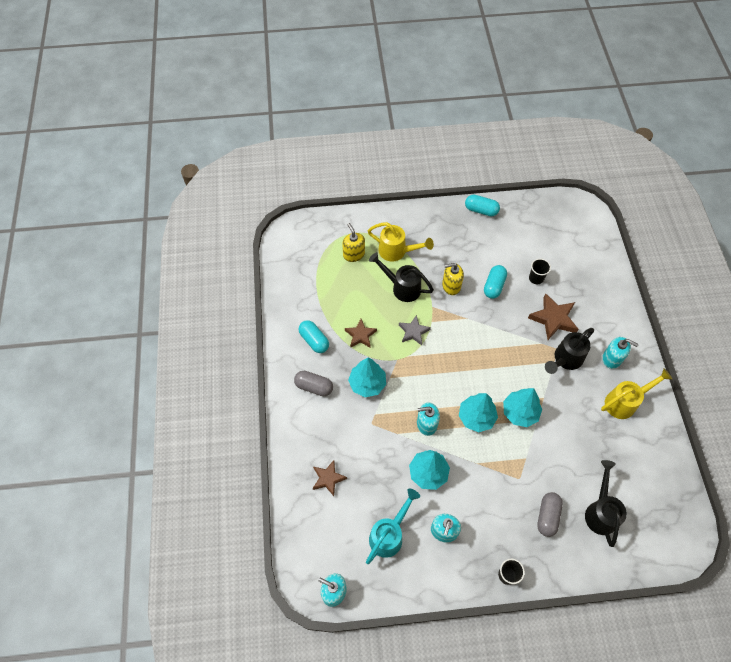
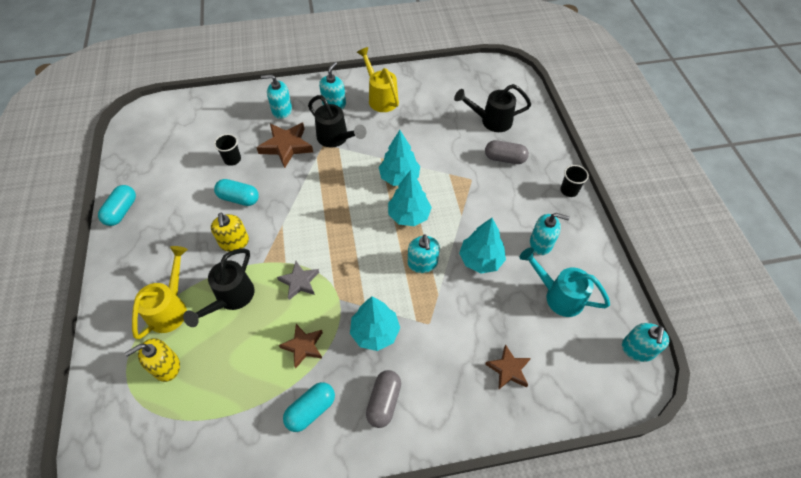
camera: 95 degrees left, 5 degrees down
(598, 313) = (282, 110): none -> turquoise soap dispenser

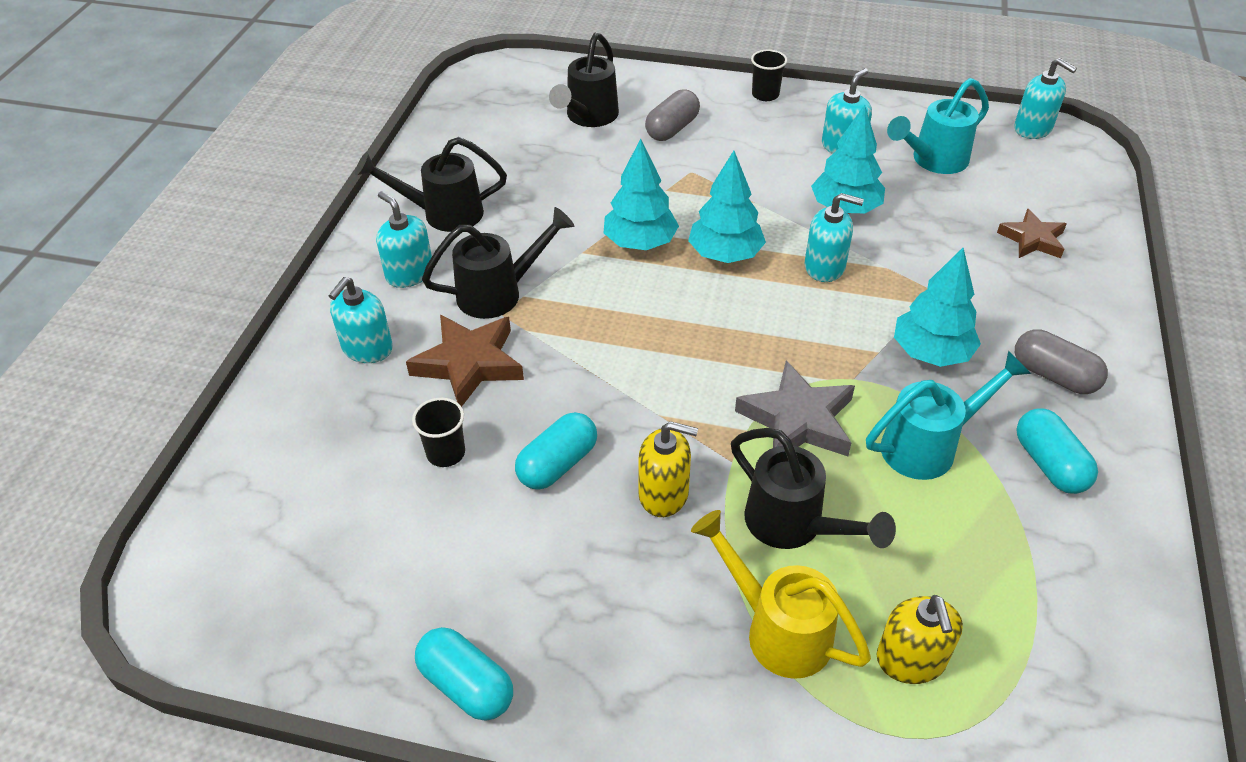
camera: 65 degrees left, 10 degrees down
(299, 282) = (797, 420): grey star -> grey star, size x1.55
(303, 346) = (929, 445): brown star -> turquoise watering can
(380, 97) = (442, 214): yellow watering can -> black watering can

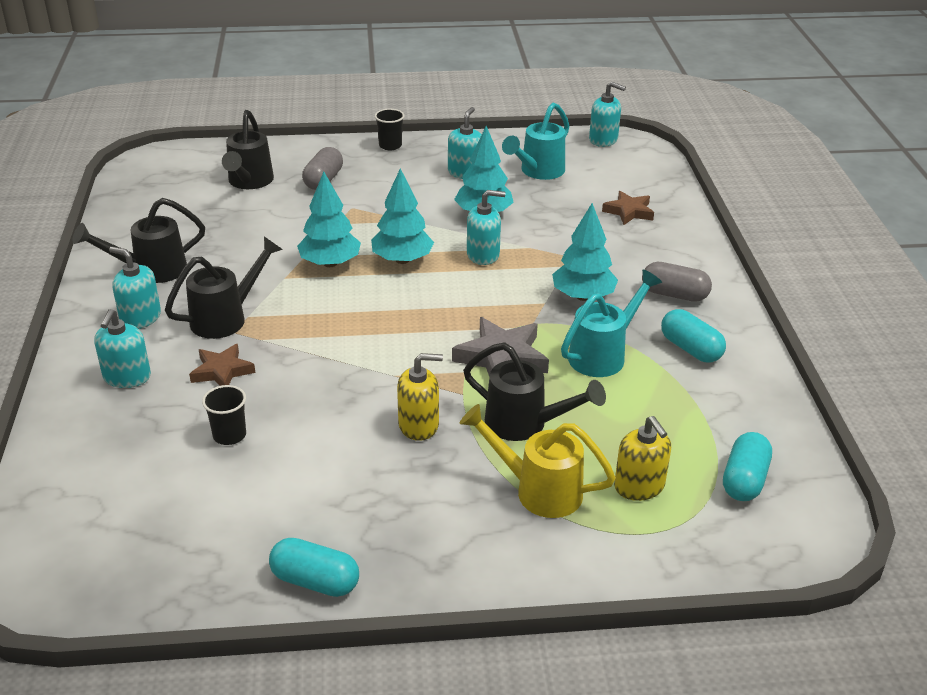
camera: 20 degrees left, 10 degrees down
(469, 364) = (222, 371): brown star -> brown star, size x0.65
(557, 464) = (326, 423): turquoise capsule -> turquoise capsule (744, 480)

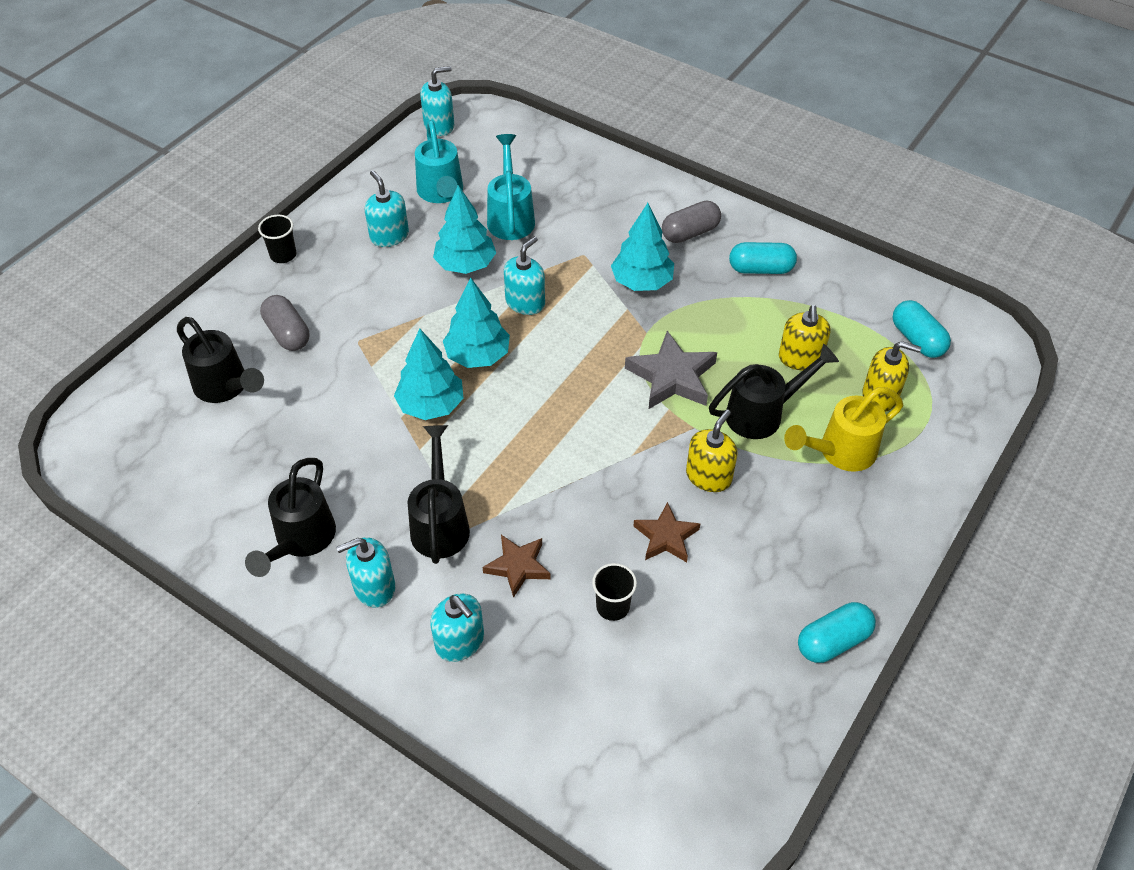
camera: 50 degrees left, 15 degrees up
(604, 354) = (723, 318): turquoise watering can -> turquoise watering can (510, 216)
(618, 417) = (800, 358): none -> yellow soap dispenser
(629, 212) = (559, 182): brown star -> brown star (666, 537)

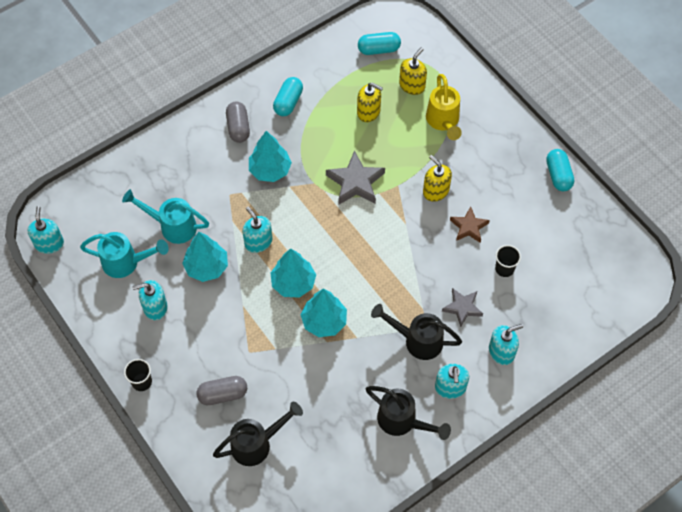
camera: 70 degrees left, 10 degrees up
(518, 566) = (462, 308): brown star -> grey star
(763, 413) = (402, 147): black watering can -> none

